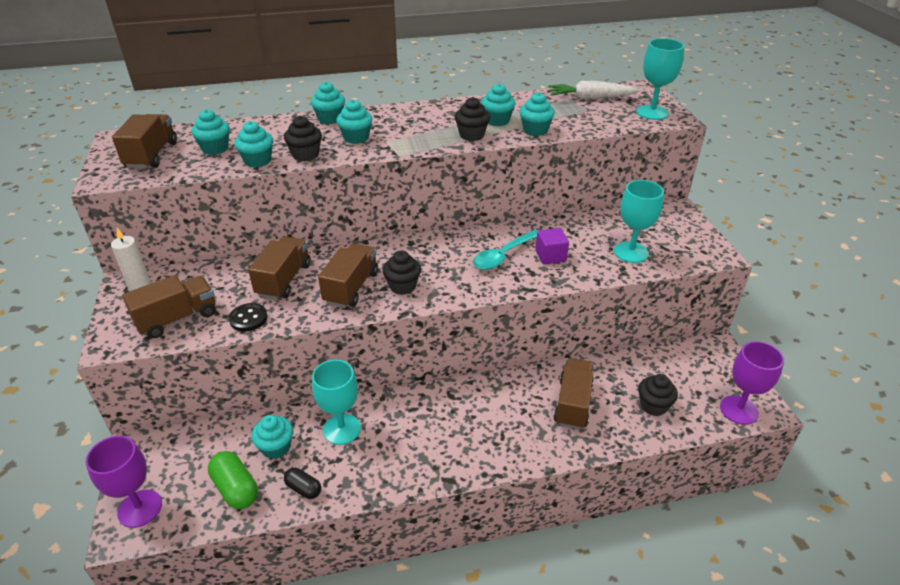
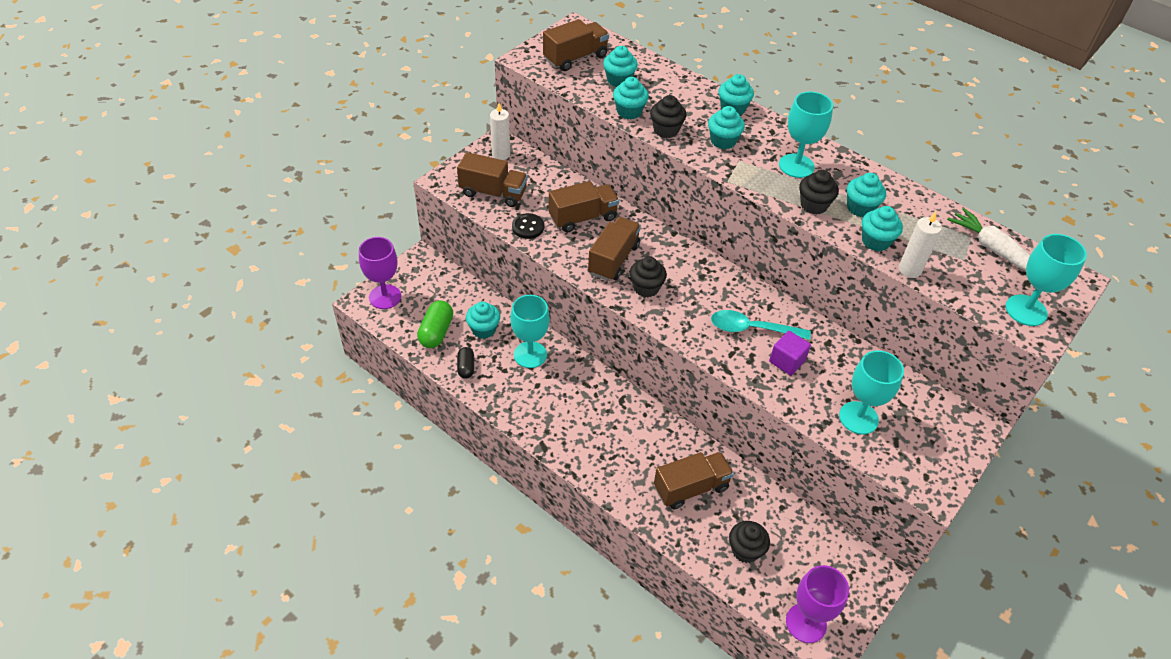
camera: 50 degrees right, 10 degrees up
(351, 287) = (613, 259): brown truck -> brown truck turned 45 degrees counterclockwise
(424, 123) = (796, 166): none -> turquoise goblet
(575, 131) = (909, 270): none -> white candle

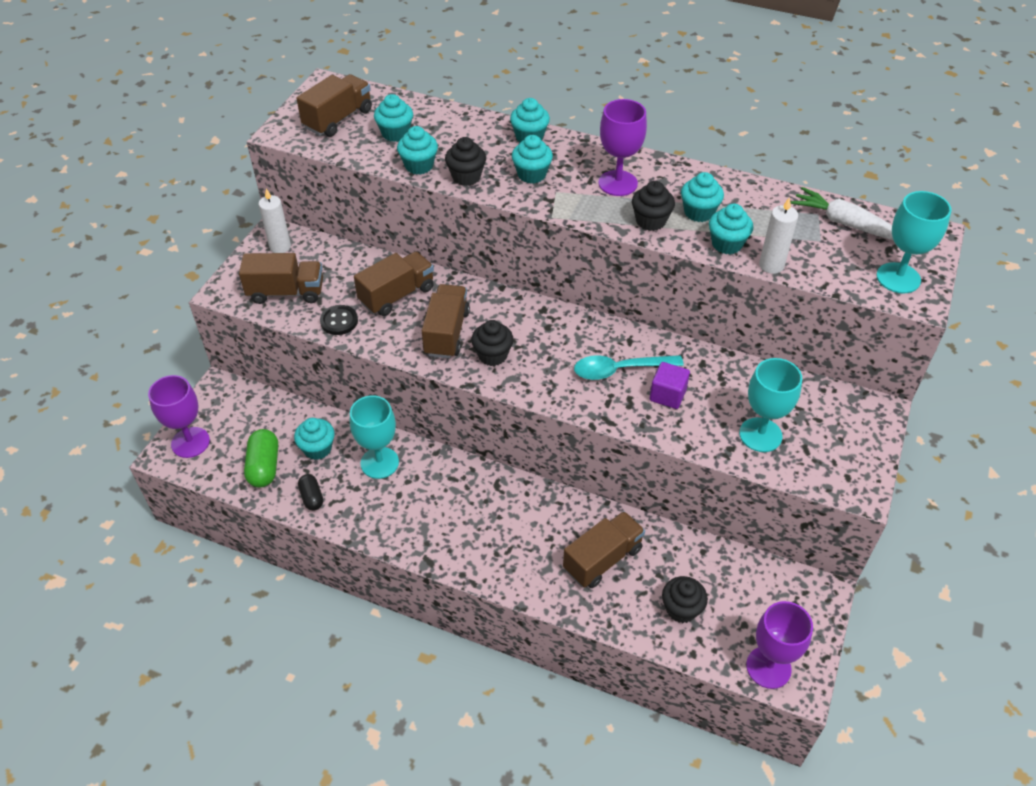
camera: 15 degrees left, 0 degrees up
(796, 166) = (618, 183): turquoise goblet -> purple goblet

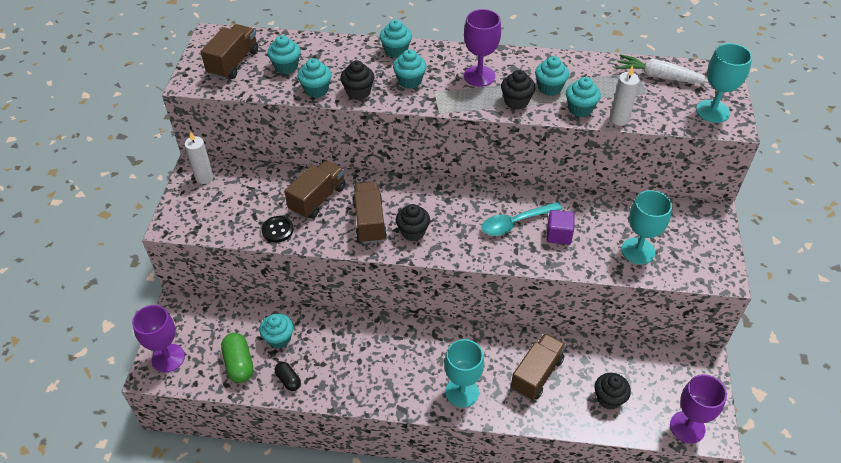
camera: 15 degrees left, 0 degrees up
(286, 292) = (224, 215): brown truck -> none
(379, 463) = (334, 338): turquoise goblet -> turquoise goblet (462, 392)

